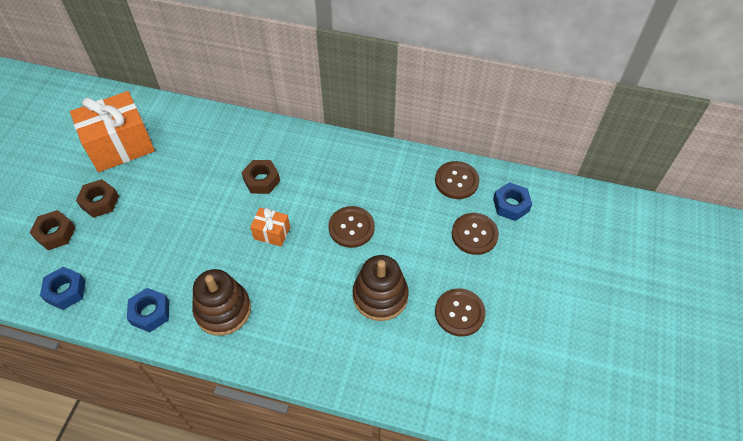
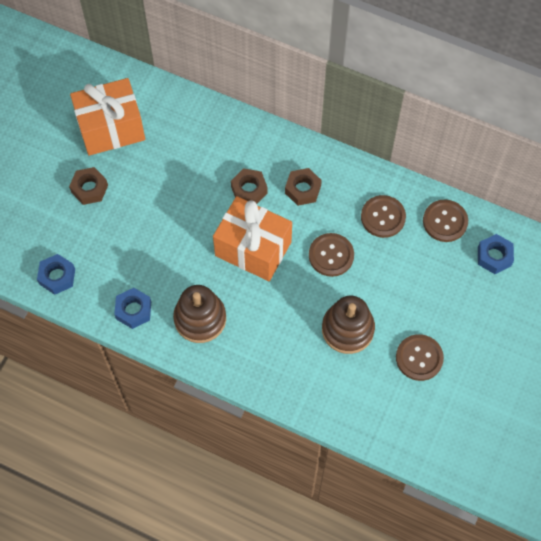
camera: 10 degrees right, 10 degrees up
(55, 233) = (47, 216): brown nut -> brown nut (303, 189)
(272, 233) = (253, 248): orange gift -> orange gift, size x2.09
(474, 234) = (450, 282): brown button -> brown button (383, 217)

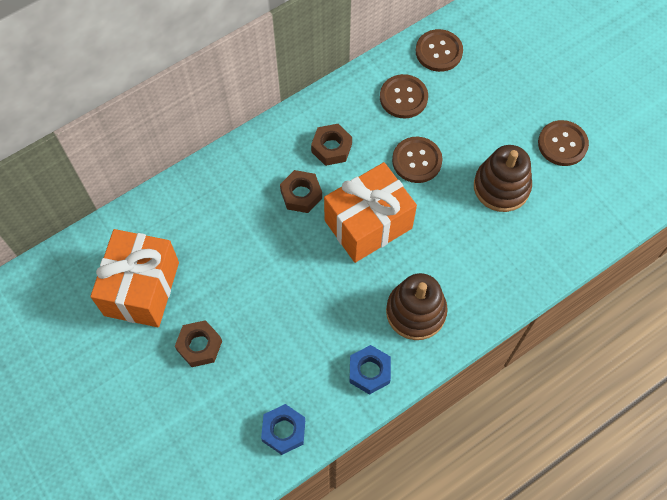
camera: 60 degrees left, 0 degrees up
(494, 256) = (496, 33): blue nut -> none

